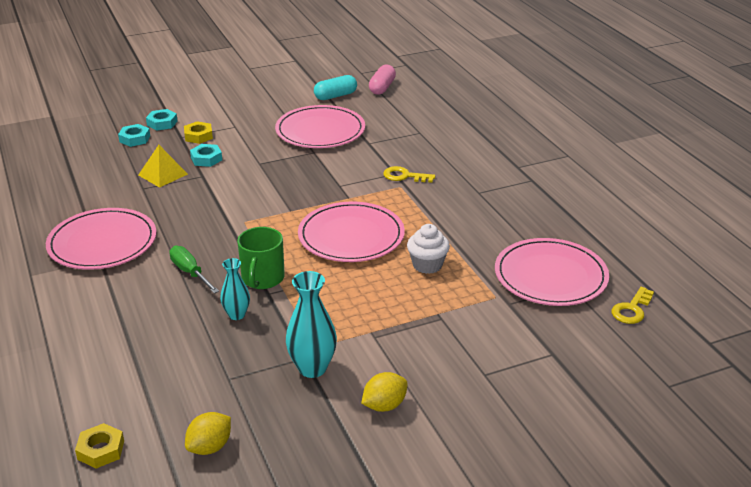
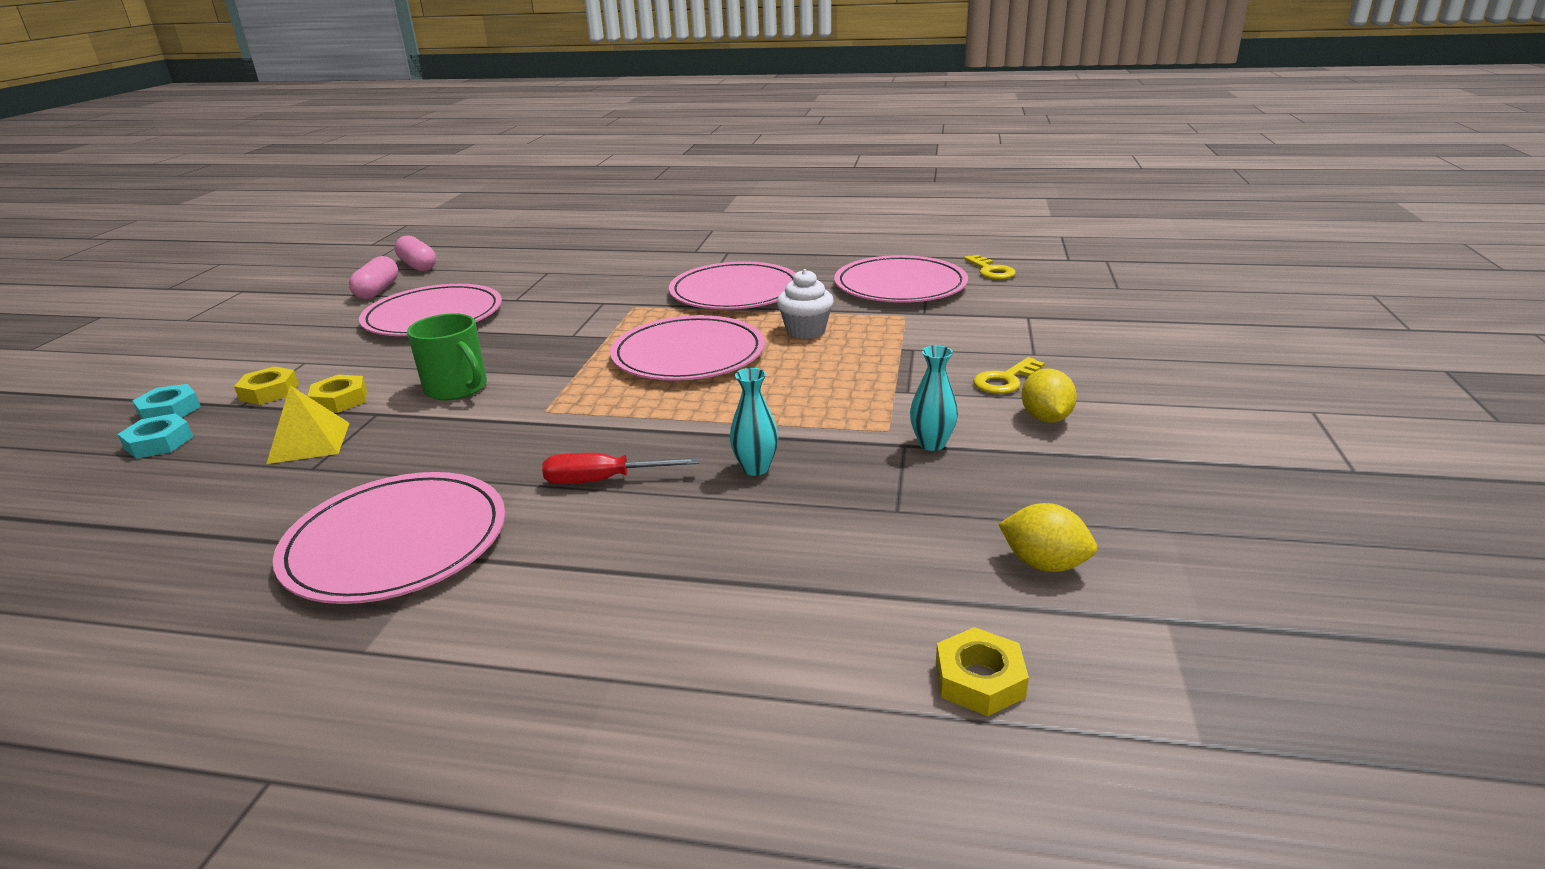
camera: 55 degrees left, 5 degrees down
(190, 272) = (603, 480): green screwdriver -> red screwdriver
(206, 159) = (340, 400): turquoise nut -> yellow nut
(210, 447) = (1044, 564): yellow lemon -> yellow lemon turned 45 degrees counterclockwise
(262, 278) = (697, 430): green mug -> green mug (457, 388)
(312, 368) = (932, 444): turquoise vase -> turquoise vase, size x0.62
(335, 96) = (377, 290): turquoise capsule -> pink capsule
(404, 176) = (617, 299): yellow key -> yellow key (1005, 380)
(462, 213) = (735, 292): none -> pink plate

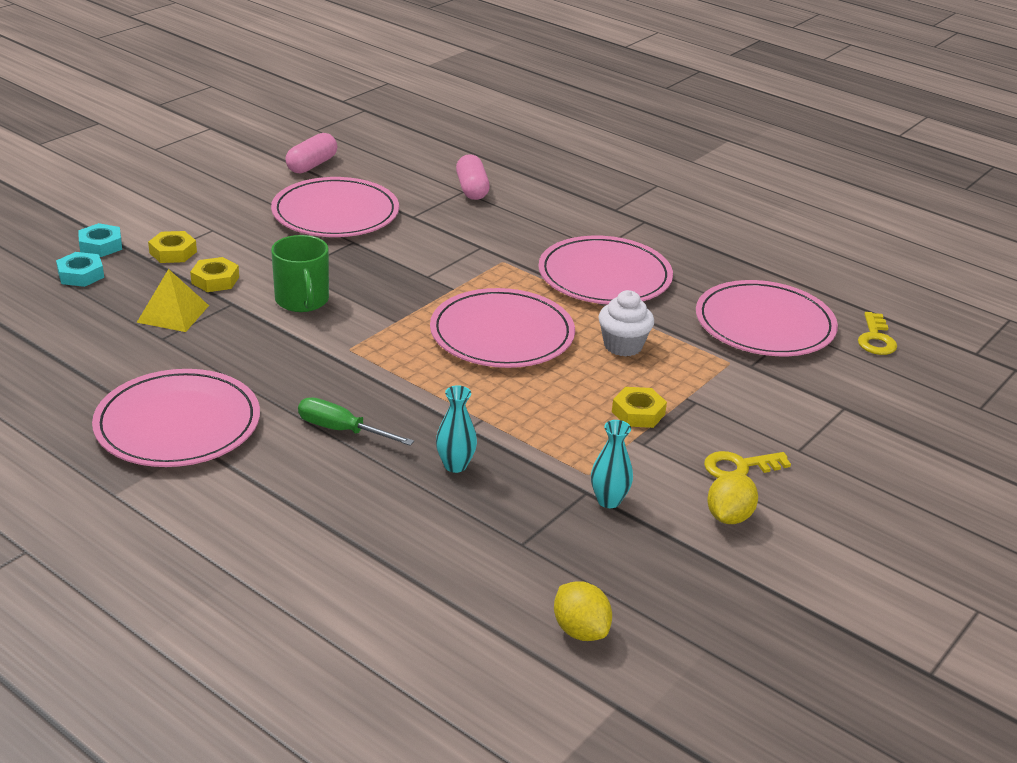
camera: 25 degrees right, 5 degrees up
(418, 266) = (362, 144): pink capsule -> pink capsule (472, 189)
(603, 480) = (341, 430): red screwdriver -> green screwdriver
(979, 680) = (449, 682): yellow nut -> yellow nut (638, 413)

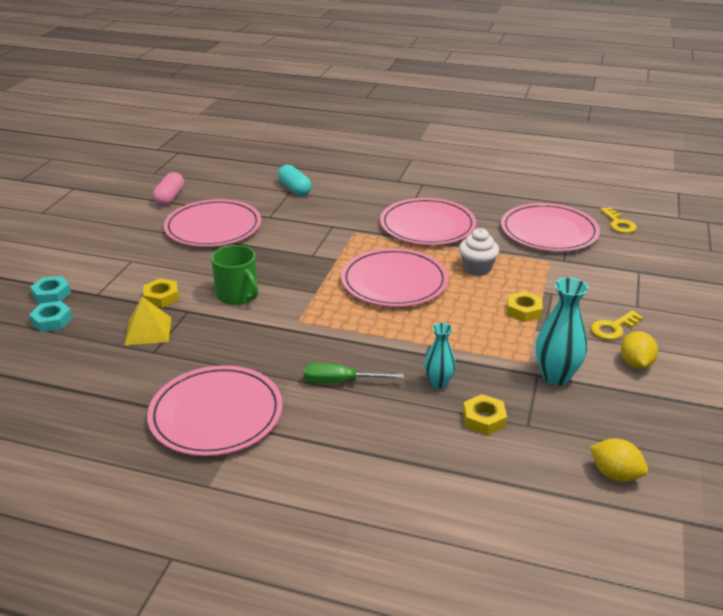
camera: 20 degrees left, 0 degrees up
(173, 252) = (113, 285): yellow nut -> yellow nut (484, 419)
(472, 189) = (294, 189): pink capsule -> turquoise capsule
(608, 500) = (556, 376): turquoise vase -> turquoise vase, size x1.61

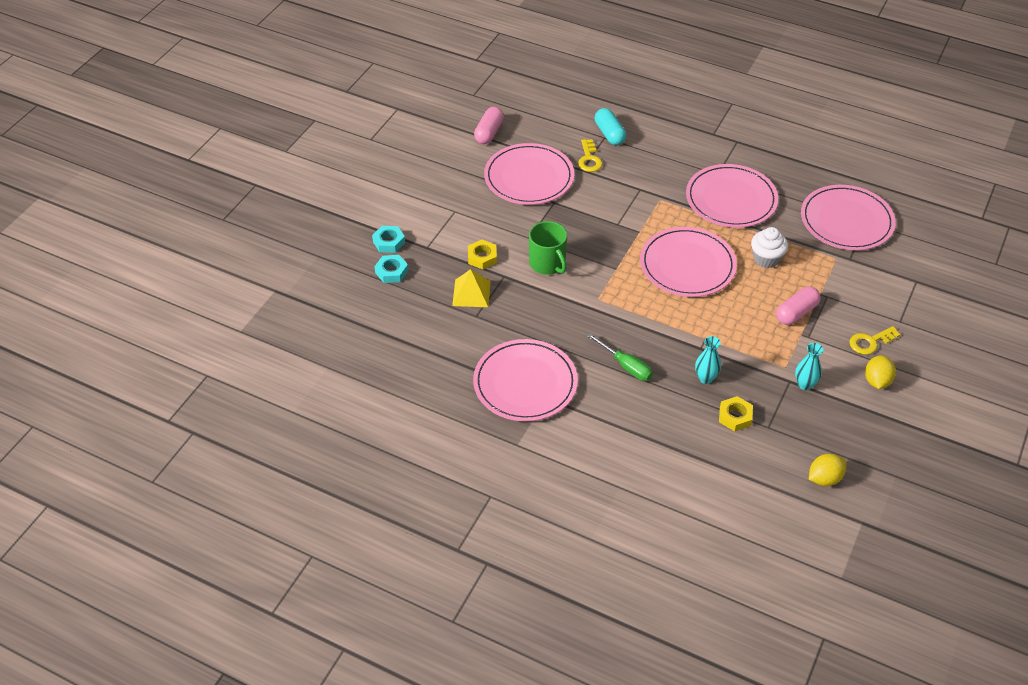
camera: 10 degrees right, 15 degrees up
(340, 382) = (626, 366): green screwdriver -> green screwdriver turned 150 degrees counterclockwise
(523, 310) = (796, 313): yellow nut -> pink capsule
(556, 376) = (805, 384): turquoise vase -> turquoise vase, size x0.62
(615, 474) = (824, 478): yellow lemon -> yellow lemon turned 75 degrees counterclockwise
(618, 223) = (918, 219): yellow key -> yellow key (589, 159)

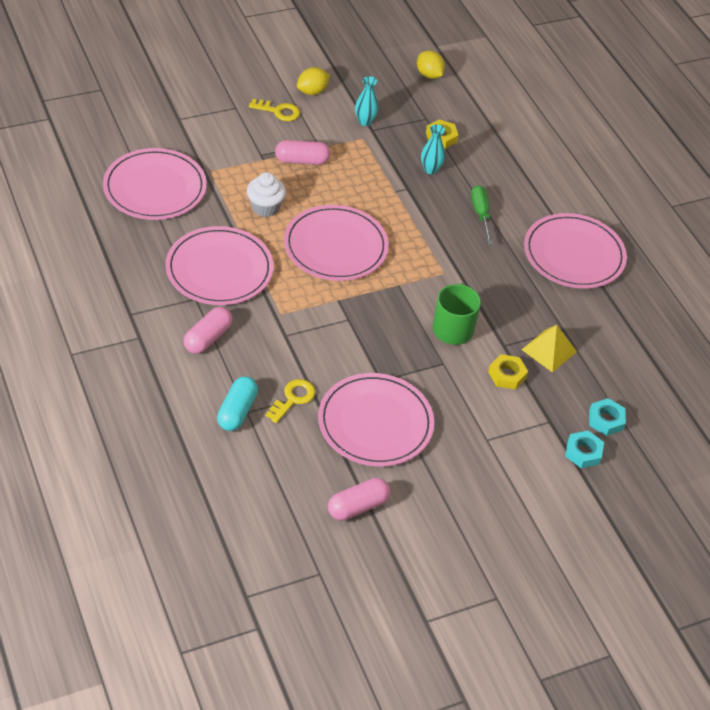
camera: 145 degrees left, 0 degrees up
(678, 158) = (208, 338): none -> pink capsule
(824, 478) = (429, 75): yellow lemon -> yellow lemon turned 45 degrees clockwise

